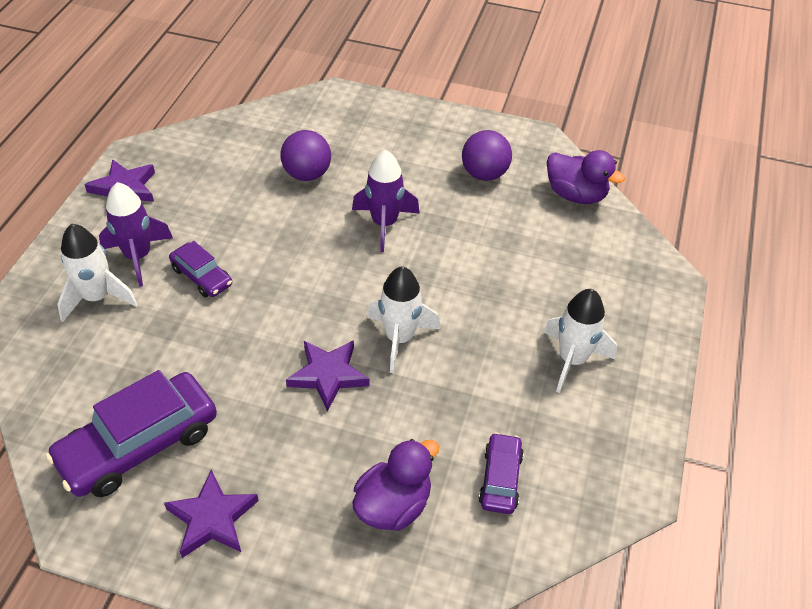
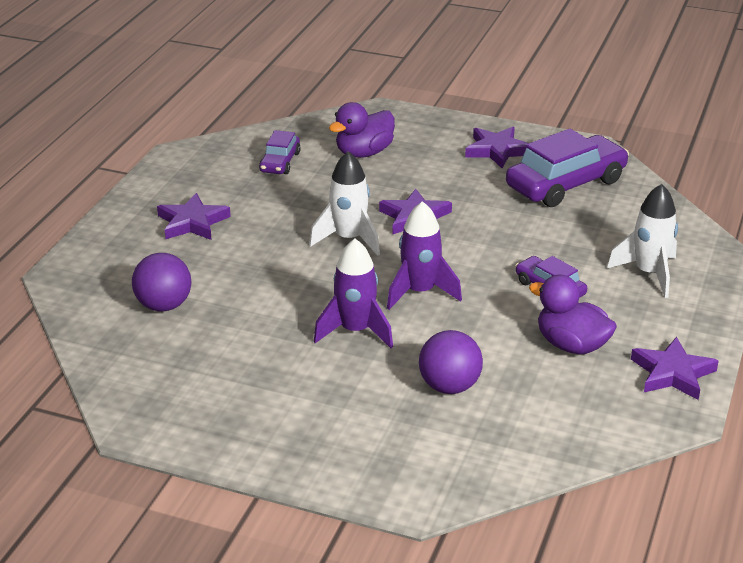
camera: 175 degrees left, 15 degrees down
(138, 257) = (623, 306): purple rocket -> purple rocket (420, 292)
(484, 174) = (223, 383): purple ball -> purple ball (164, 305)
(572, 360) = (192, 222): white rocket -> purple star
(576, 195) = (118, 357): purple duck -> purple duck (571, 345)

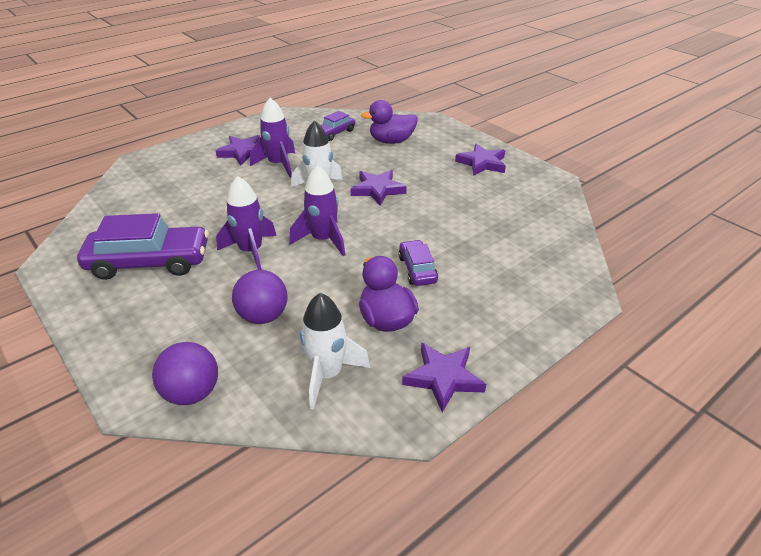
camera: 30 degrees right, 5 degrees up
(164, 305) = (165, 195): purple ball -> purple ball (192, 393)
(259, 224) = (278, 165): none -> purple rocket
(566, 184) = (509, 199): purple car -> purple car (149, 262)
(649, 274) = (507, 285): white rocket -> white rocket (327, 374)

